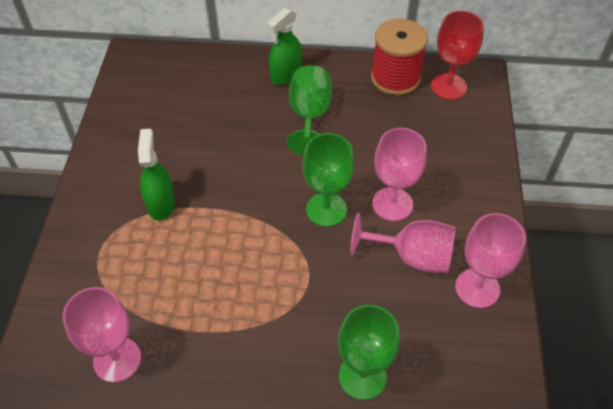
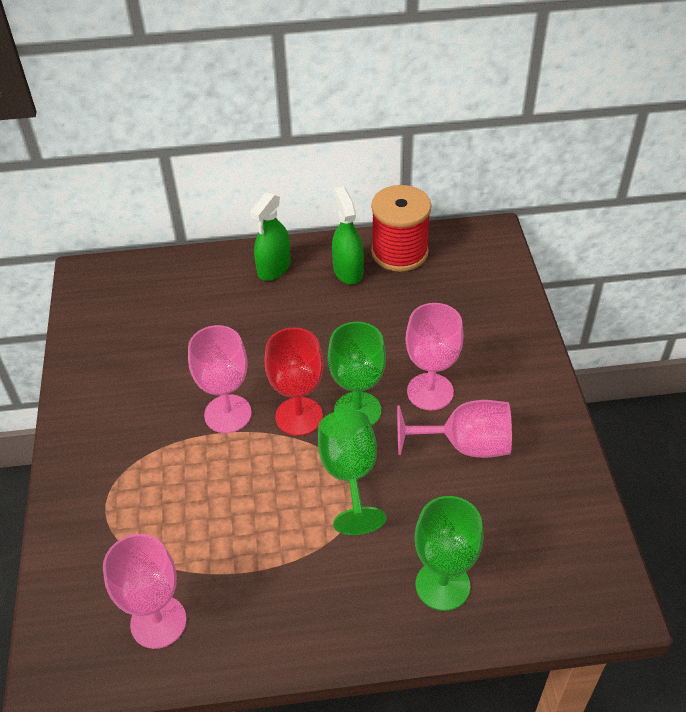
camera: 10 degrees left, 5 degrees down
(161, 204) = (165, 438): green spray bottle -> green spray bottle (348, 271)
(309, 116) = (313, 310): green goblet -> green goblet (349, 474)
(448, 86) = (461, 252): red goblet -> red goblet (299, 416)
(477, 288) = (544, 466): pink goblet -> pink goblet (228, 414)

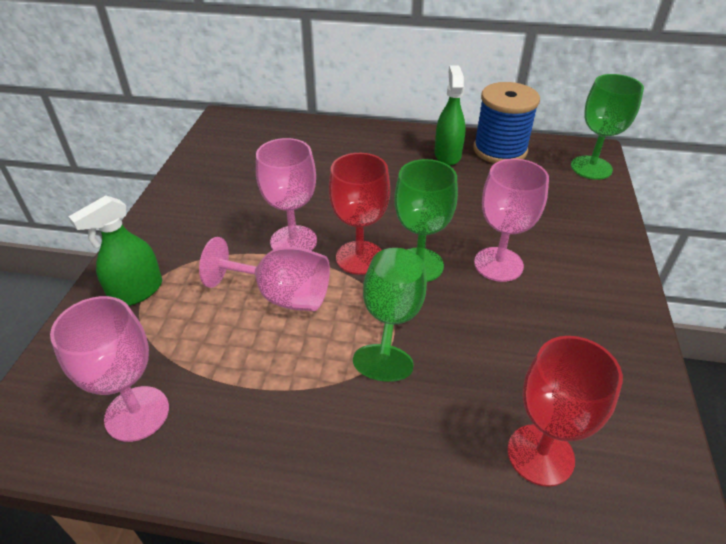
camera: 15 degrees right, 5 degrees down
(274, 268) = (381, 141): green spray bottle -> green spray bottle (137, 291)
(399, 252) = (500, 150): red spool -> blue spool
(442, 585) = (459, 461): green goblet -> green goblet (591, 168)
(466, 445) = (524, 321): pink goblet -> pink goblet (282, 295)
(503, 562) = (540, 454): none -> red goblet

